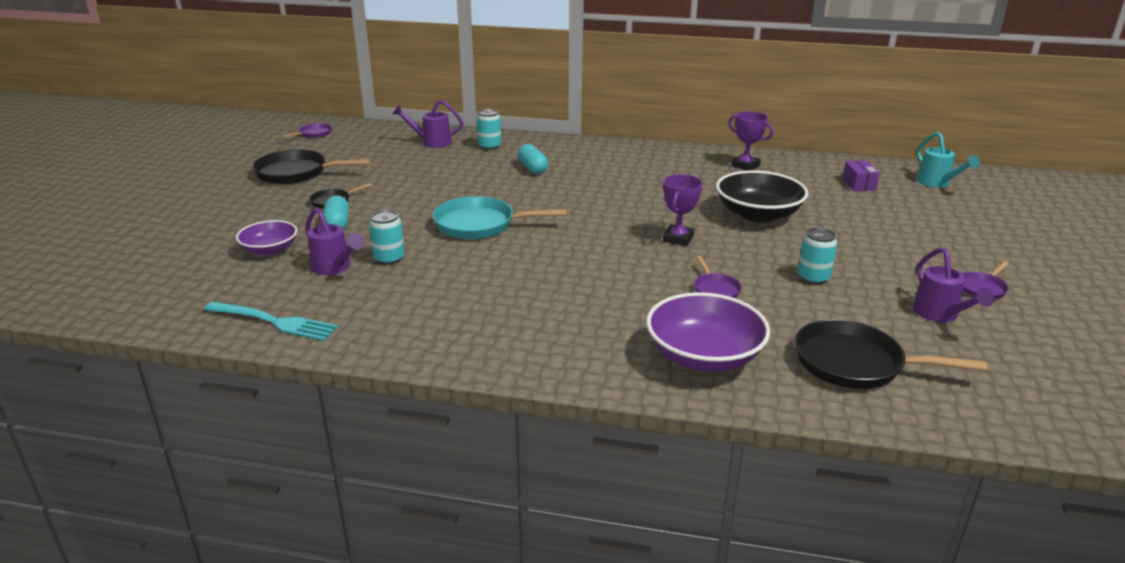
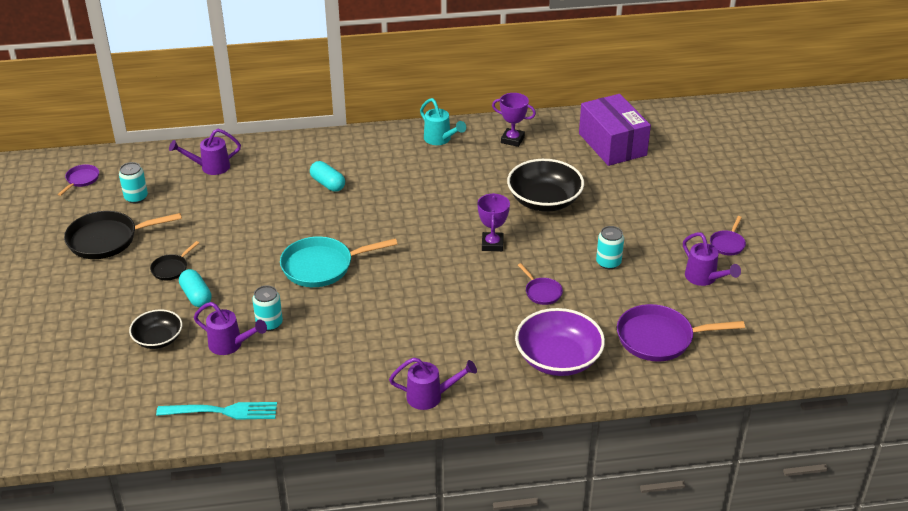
camera: 20 degrees left, 10 degrees up
(270, 249) = (158, 339): purple bowl -> black bowl
(489, 146) = (270, 161): turquoise can -> turquoise can (136, 197)
(518, 360) = (431, 396): none -> purple watering can
(855, 363) = (659, 338): black pan -> purple pan
(858, 184) = (612, 144): purple box -> purple box, size x2.22
(937, 183) = (673, 129): turquoise watering can -> turquoise watering can (440, 140)

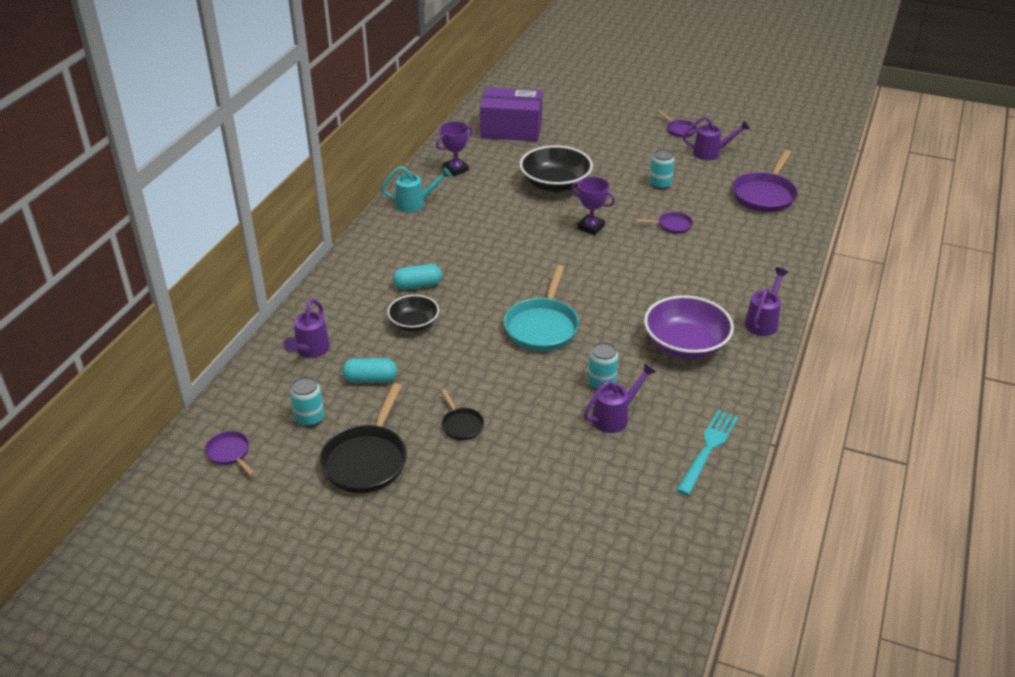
camera: 60 degrees left, 0 degrees up
(158, 339) = (570, 464): black bowl -> black bowl (414, 323)
(196, 296) = (521, 419): turquoise capsule -> turquoise capsule (370, 379)
(558, 358) = (757, 245): purple bowl -> purple bowl (685, 344)

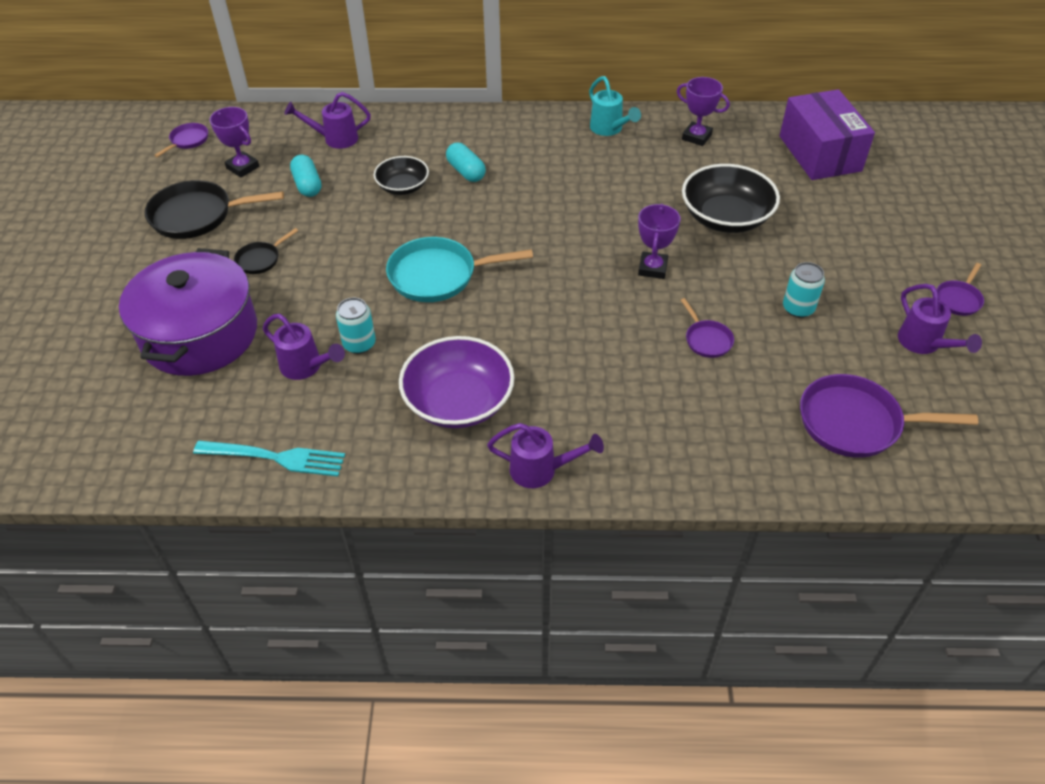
camera: 70 degrees right, 10 degrees up
(309, 418) = (242, 167): turquoise can -> purple trophy
(543, 477) = (200, 334): none -> purple pot

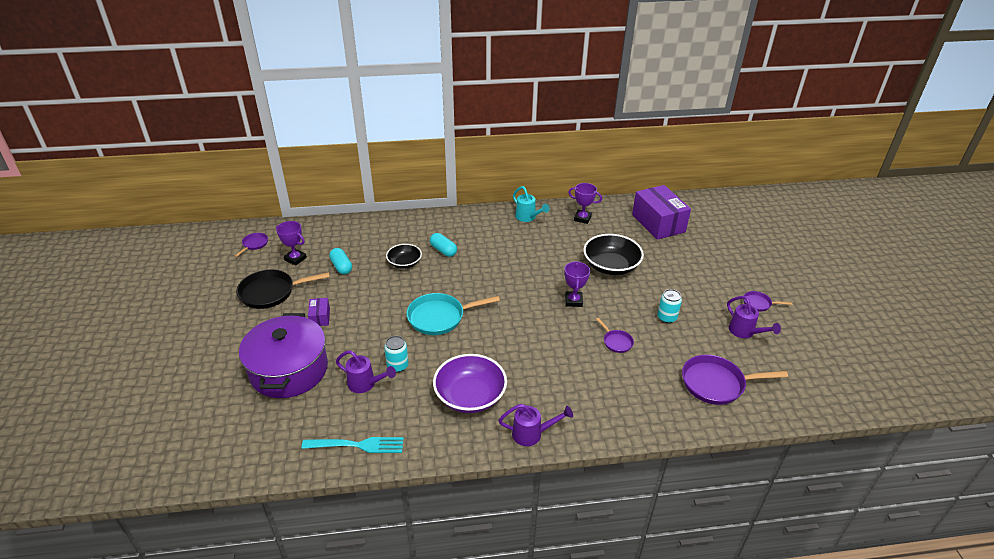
camera: 10 degrees left, 10 degrees down
(260, 259) = (320, 317): black pan -> purple box
(334, 139) = (353, 236): purple watering can -> none
(958, 299) = (758, 303): purple pan -> purple pan turned 75 degrees clockwise

